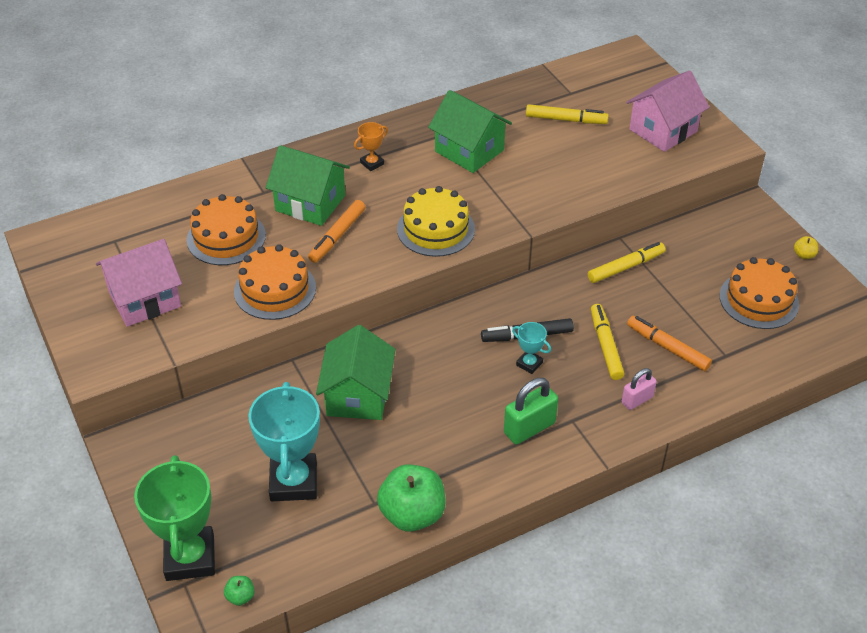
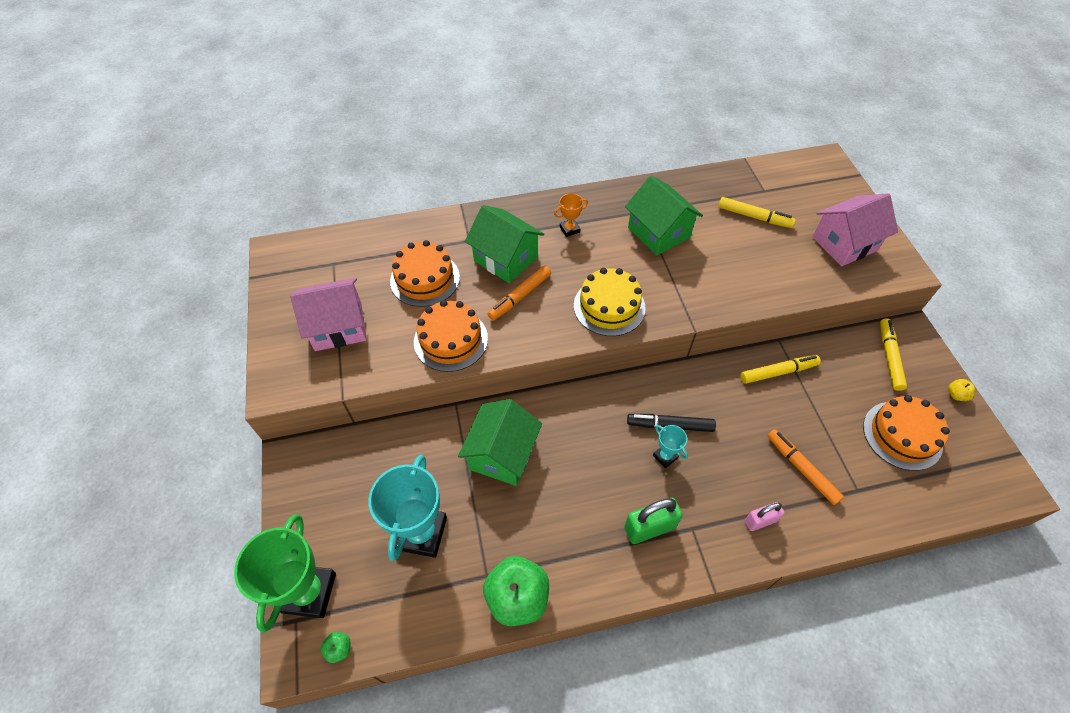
camera: 15 degrees right, 10 degrees up
(605, 346) = (742, 453): yellow marker -> yellow marker (889, 357)

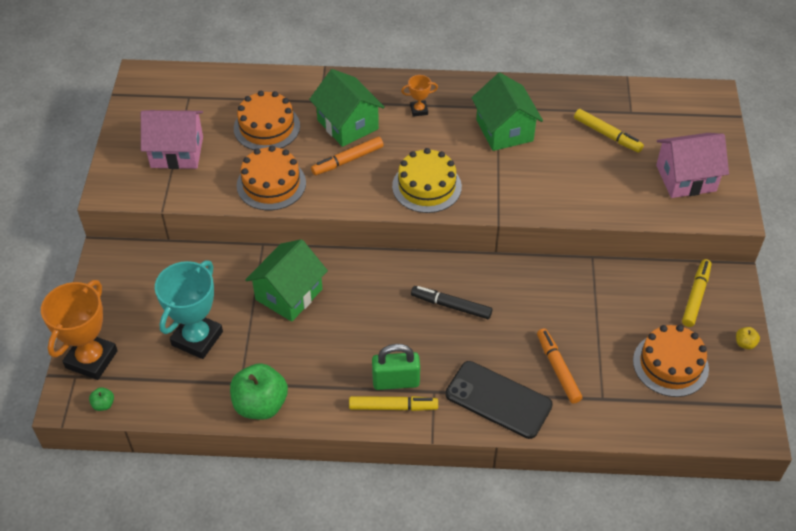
camera: 15 degrees right, 5 degrees down
(309, 592) = (91, 359): green trophy -> orange trophy
(665, 456) = (435, 330): turquoise trophy -> none
(760, 521) = (498, 400): pink padlock -> black phone
(778, 372) = (577, 285): yellow marker -> yellow marker (393, 407)

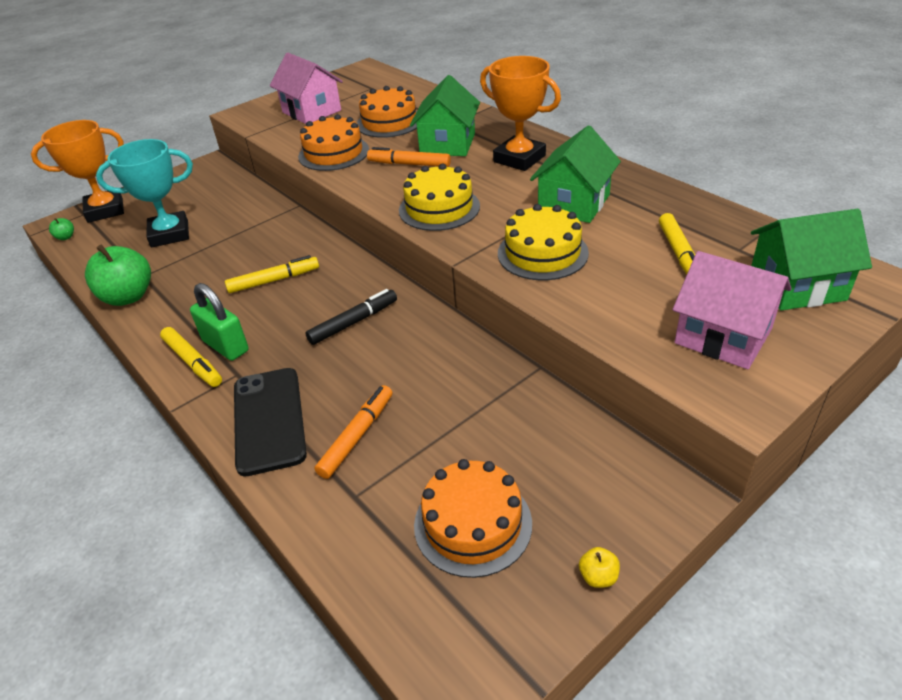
camera: 50 degrees right, 10 degrees down
(289, 294) = (262, 243): green house -> green house (796, 286)
(419, 110) = (519, 159): orange trophy -> orange trophy, size x2.15
(451, 306) = (353, 322): black marker -> black marker turned 75 degrees clockwise
(536, 181) = (542, 253): none -> yellow cake
(696, 296) = (605, 479): yellow marker -> yellow marker (274, 280)

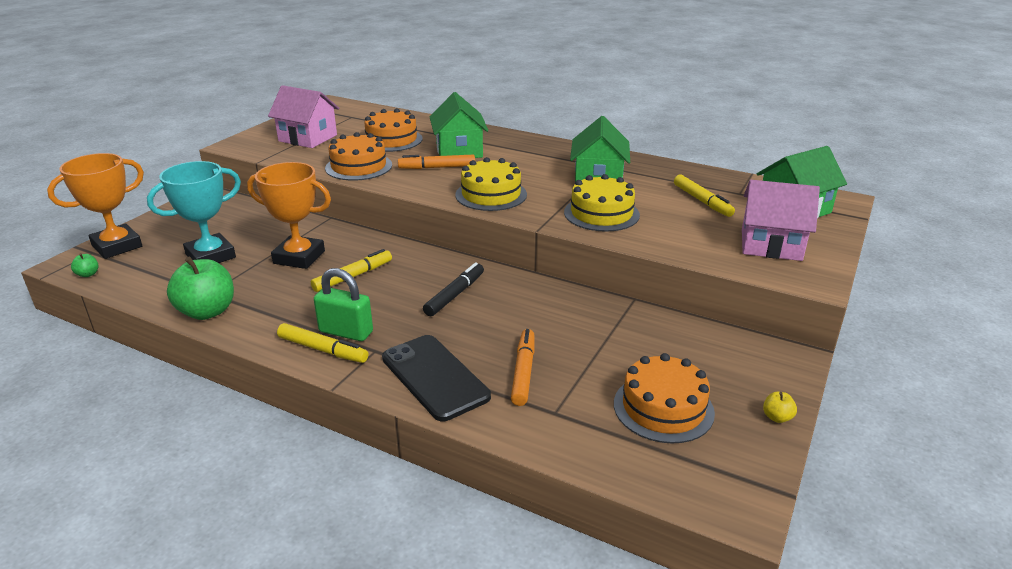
camera: 25 degrees left, 10 degrees down
(519, 159) = (529, 155): orange trophy -> orange trophy (299, 257)

